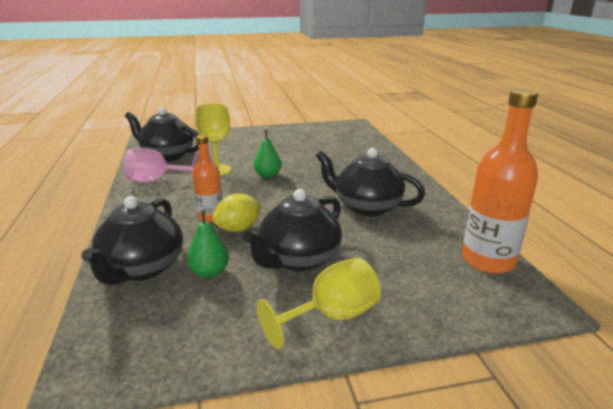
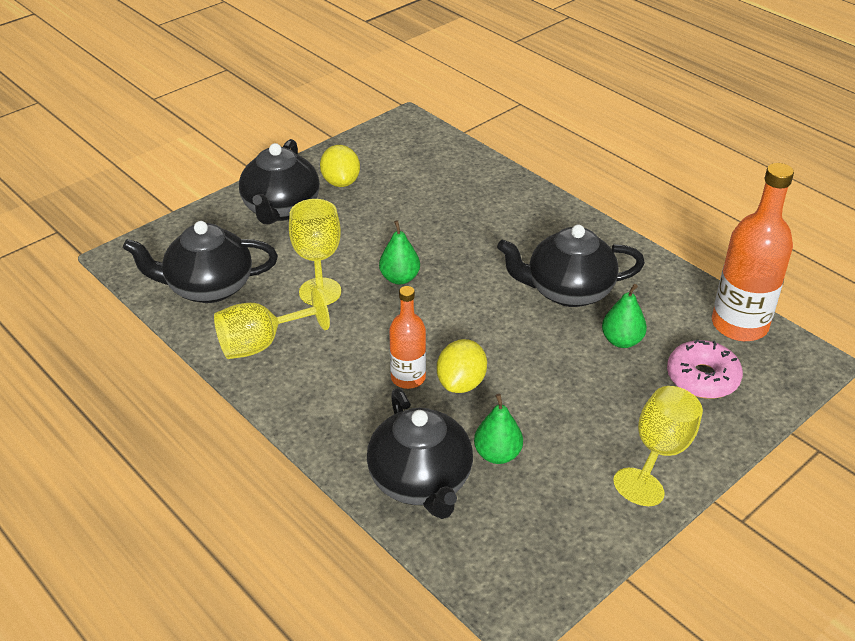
camera: 30 degrees left, 15 degrees up
(156, 181) = (261, 344): pink goblet -> yellow goblet
(288, 136) = (341, 182): none -> yellow lemon
(298, 259) = (568, 399): black teapot -> black teapot (281, 209)
(377, 241) = (621, 341): none -> green pear
(421, 282) = (702, 378): none -> pink donut

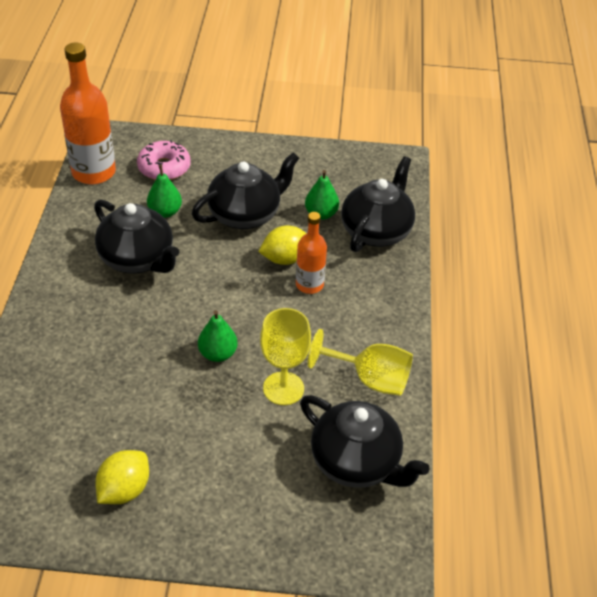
camera: 135 degrees left, 5 degrees up
(281, 209) = (210, 502): black teapot -> black teapot (246, 214)
(659, 452) = (245, 159): yellow goblet -> none

